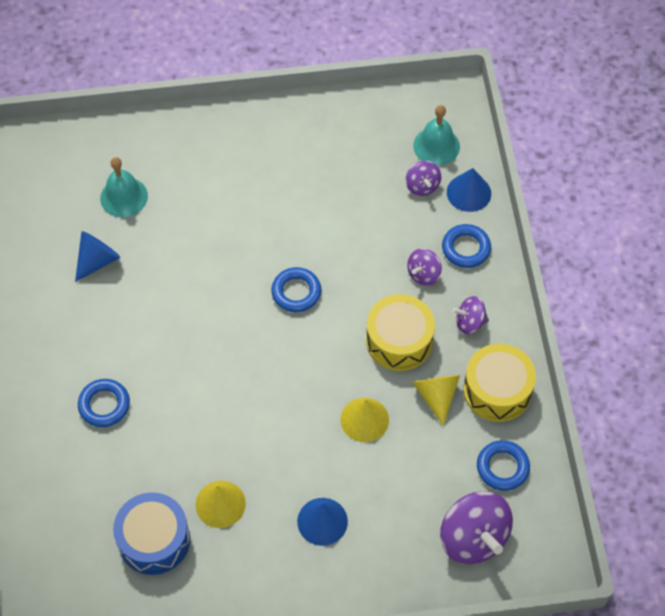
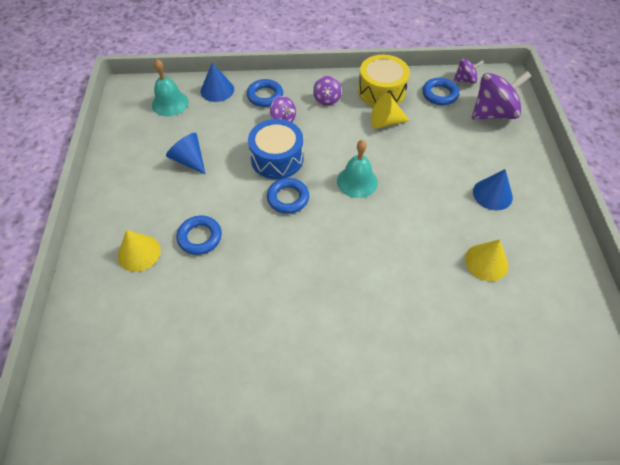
camera: 85 degrees left, 5 degrees down
(97, 260) = (227, 361): blue cone -> blue cone (189, 160)
(104, 405) = (394, 356): blue ring -> blue ring (200, 237)
(124, 197) = (155, 334): turquoise bell -> turquoise bell (357, 181)
(154, 540) = (527, 315): blue drum -> blue drum (277, 158)
(364, 419) = (405, 163): yellow cone -> yellow cone (139, 253)
(399, 340) = (339, 138): yellow drum -> none
(422, 186) = (204, 114): purple spinning top -> purple spinning top (465, 80)

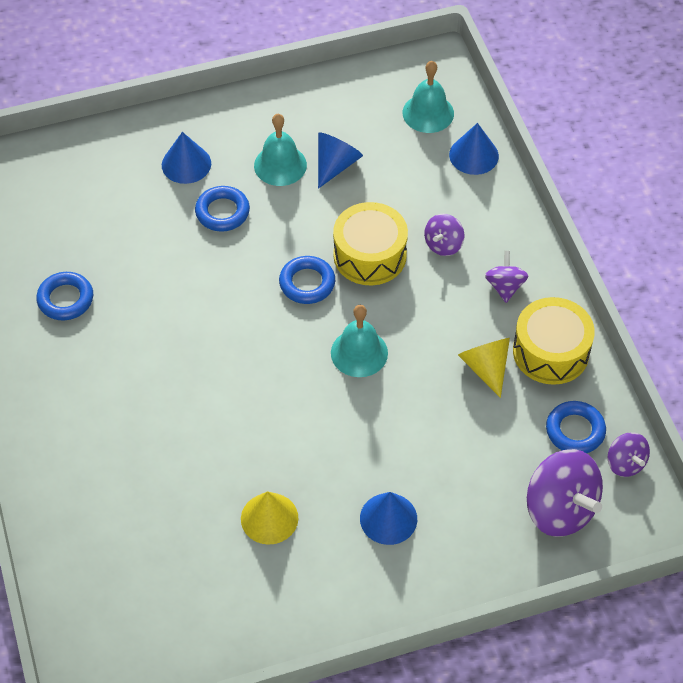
camera: 75 degrees right, 0 degrees up
(139, 253) = (186, 164): yellow cone -> blue cone
(172, 192) = (280, 165): none -> turquoise bell
(265, 96) = (483, 212): blue ring -> blue ring (65, 299)
(277, 158) = (370, 255): blue drum -> yellow drum
(327, 99) = (505, 287): purple spinning top -> purple spinning top turned 105 degrees clockwise

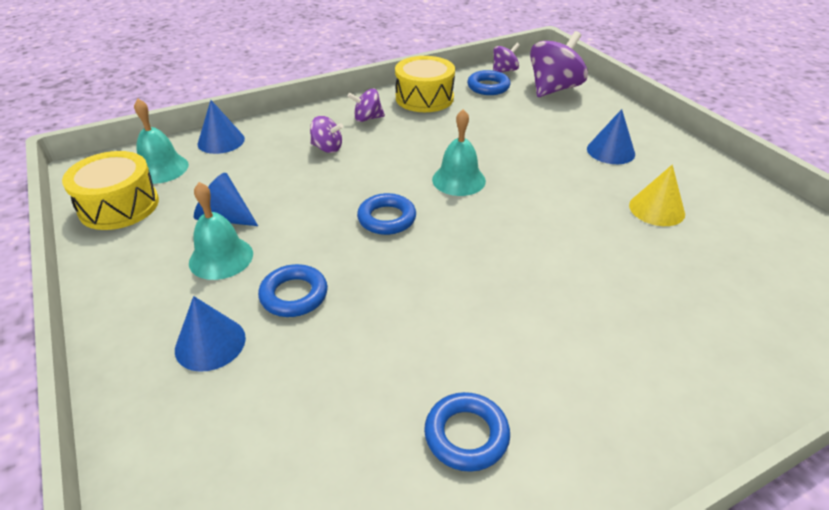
camera: 100 degrees left, 15 degrees down
(370, 255) = (345, 185): yellow drum -> yellow drum (119, 206)
(485, 367) = (449, 121): yellow cone -> none

